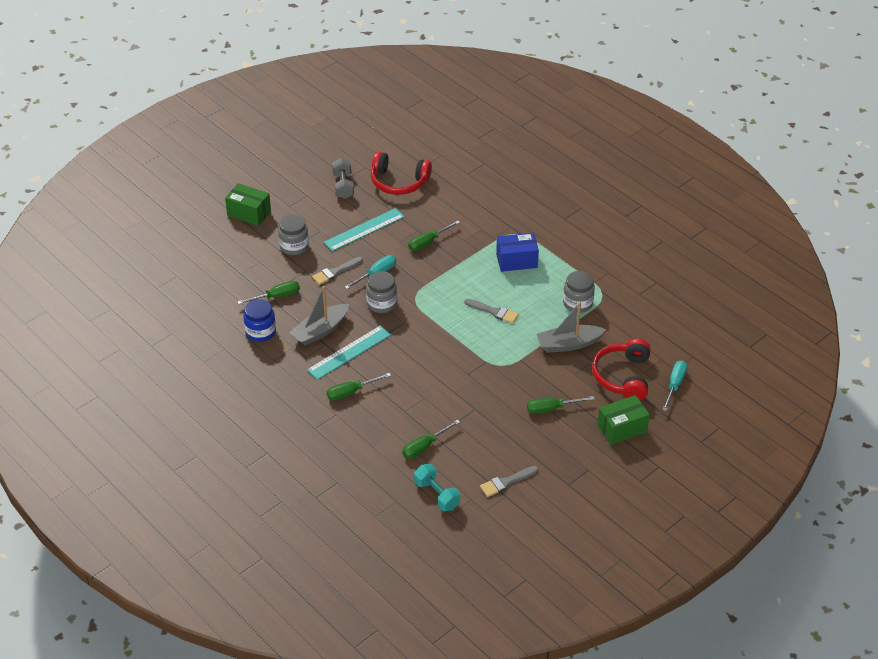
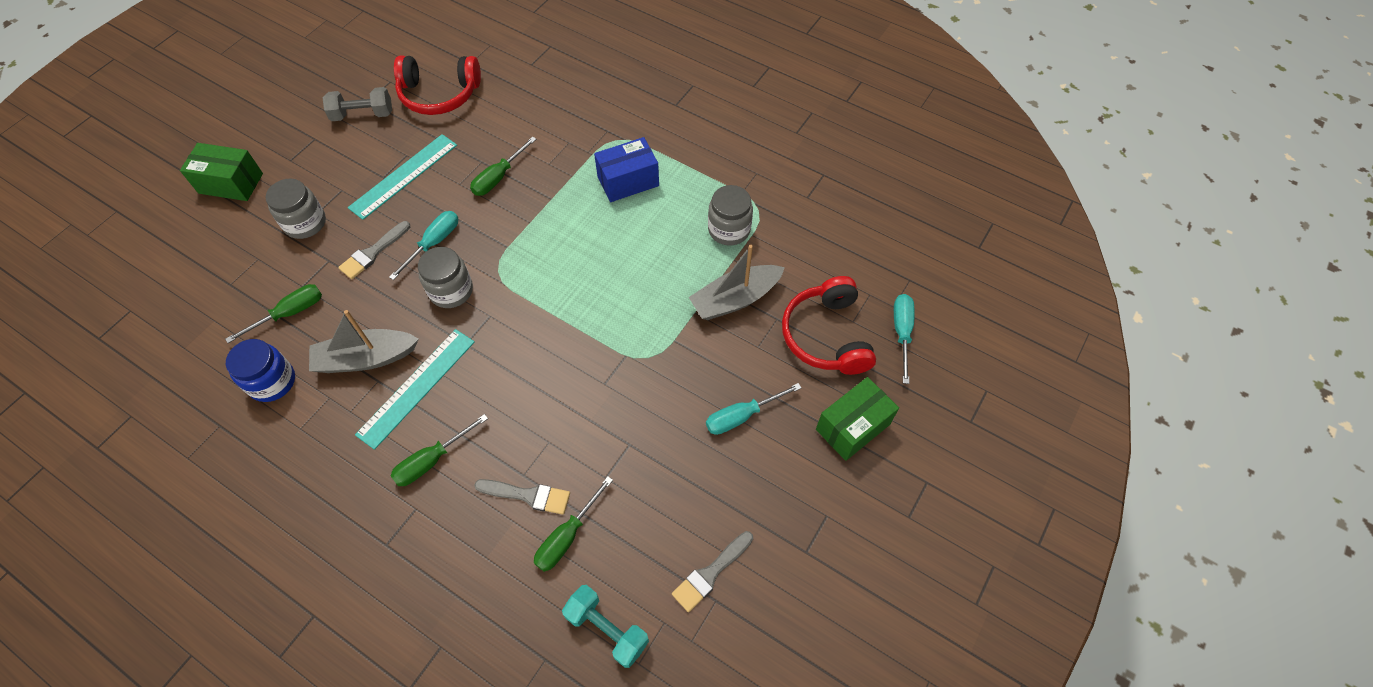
camera: 15 degrees left, 15 degrees up
(320, 331) = (366, 358): grey boat -> grey boat turned 45 degrees clockwise
(343, 186) = (363, 115): grey dumbbell -> grey dumbbell turned 75 degrees counterclockwise
(493, 312) = (616, 269): grey brush -> grey brush (528, 495)
(551, 408) = (742, 416): green screwdriver -> turquoise screwdriver

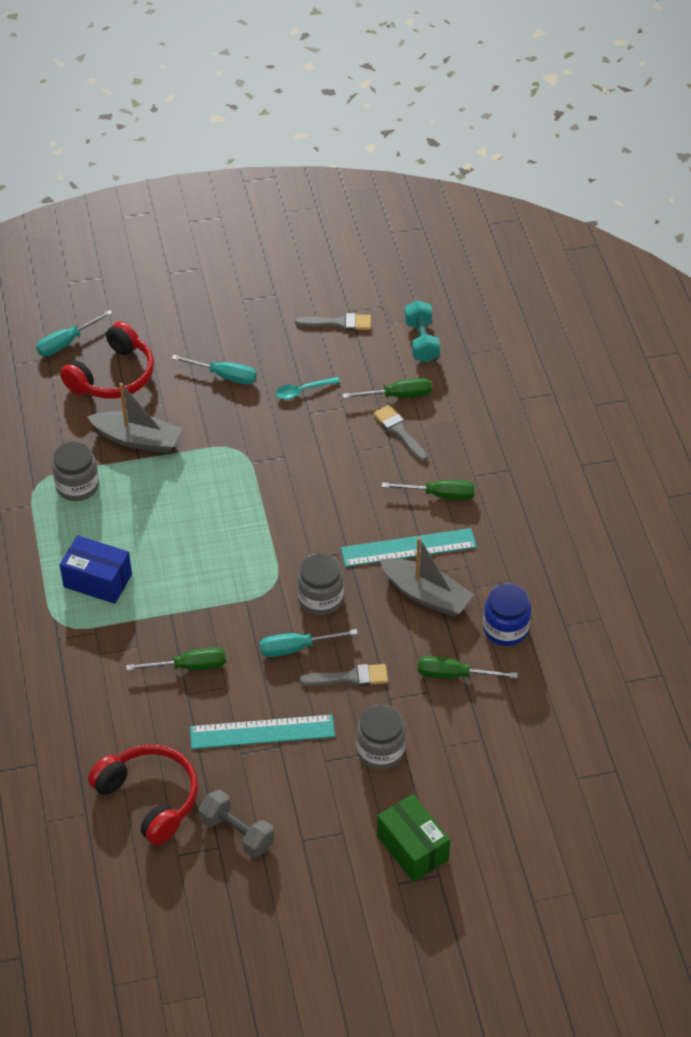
camera: 135 degrees left, 10 degrees down
(659, 461) = (302, 391): none -> turquoise spoon
(852, 427) = (169, 323): green box -> none

